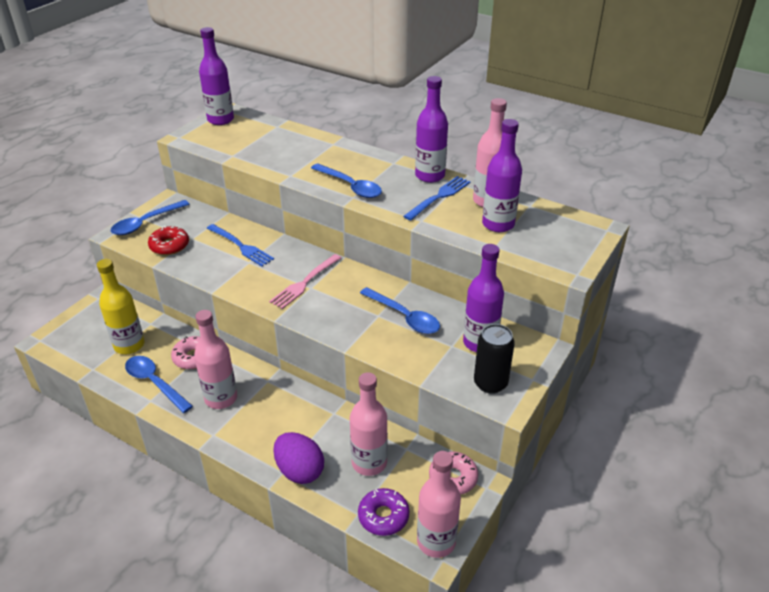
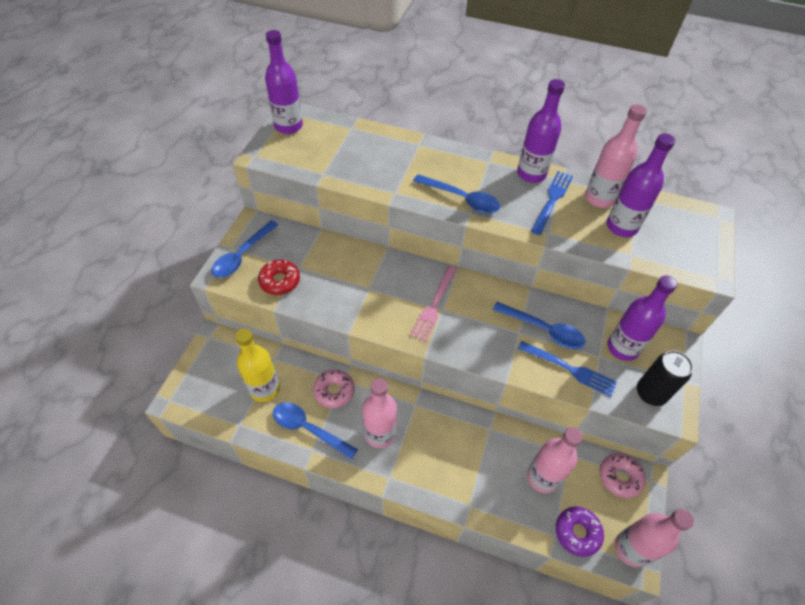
camera: 15 degrees left, 15 degrees up
(241, 246) = (352, 270): blue fork -> blue fork (569, 369)
(299, 471) = (485, 500): purple egg -> none

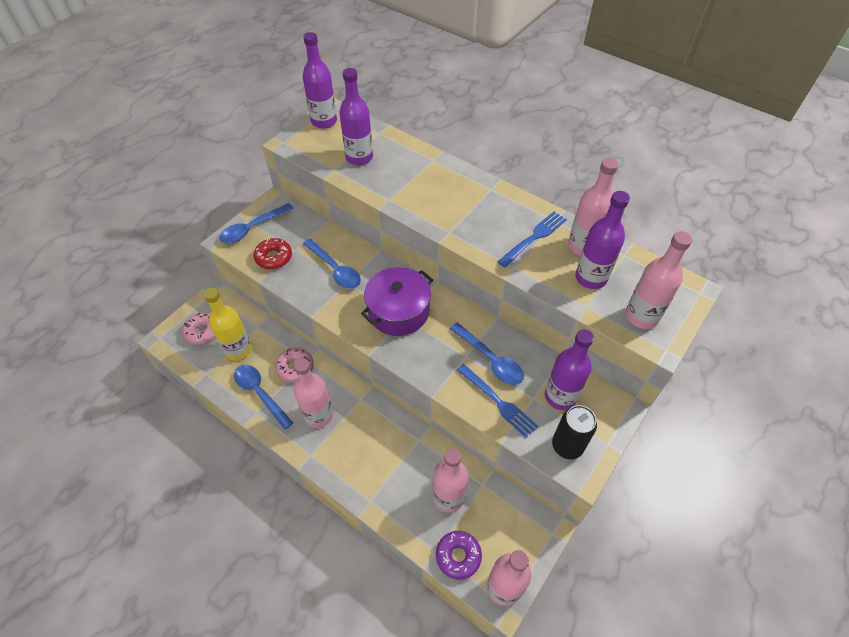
camera: 20 degrees right, 0 degrees up
(434, 305) = (398, 311): pink fork -> purple pot
(462, 199) = (447, 218): blue spoon -> blue spoon (335, 269)
(531, 174) = (526, 209): purple bottle -> purple bottle (359, 157)
(620, 477) = (523, 520): pink donut -> pink donut (203, 331)
(682, 252) = (641, 316): none -> pink bottle

